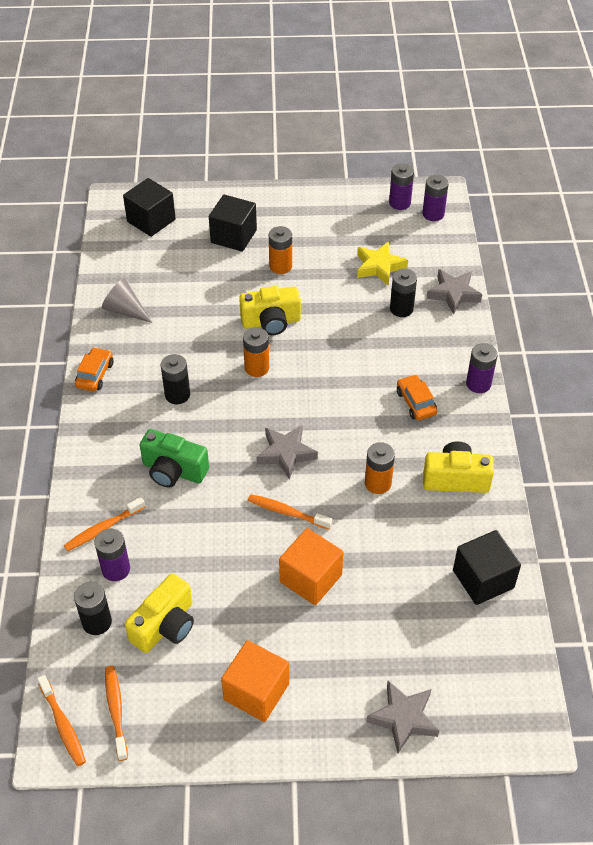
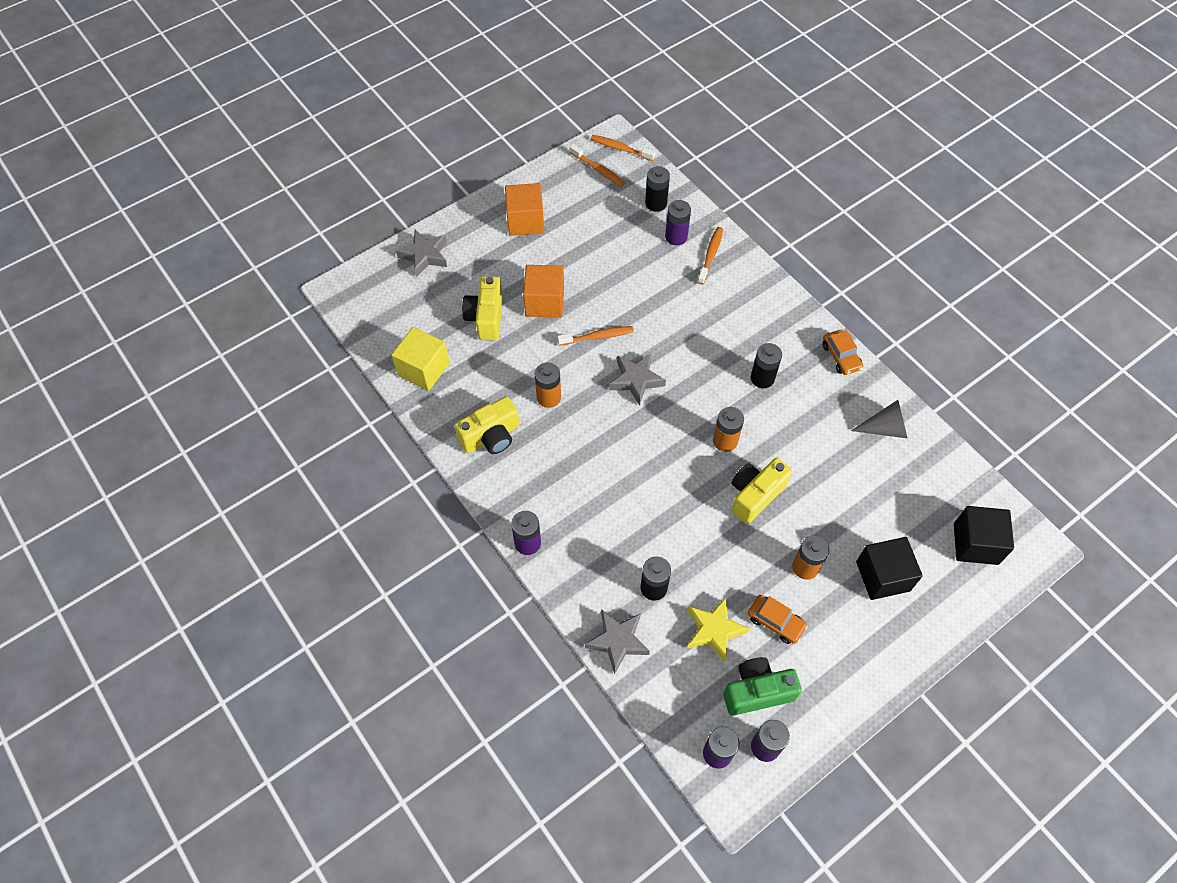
camera: 145 degrees right, 10 degrees up
(165, 625) = (612, 224): yellow camera -> yellow camera (486, 317)
(173, 471) = (704, 319): green camera -> green camera (757, 692)
(416, 403) = (569, 489): orange car -> orange car (775, 622)
(483, 579) = (423, 369): black cube -> yellow cube

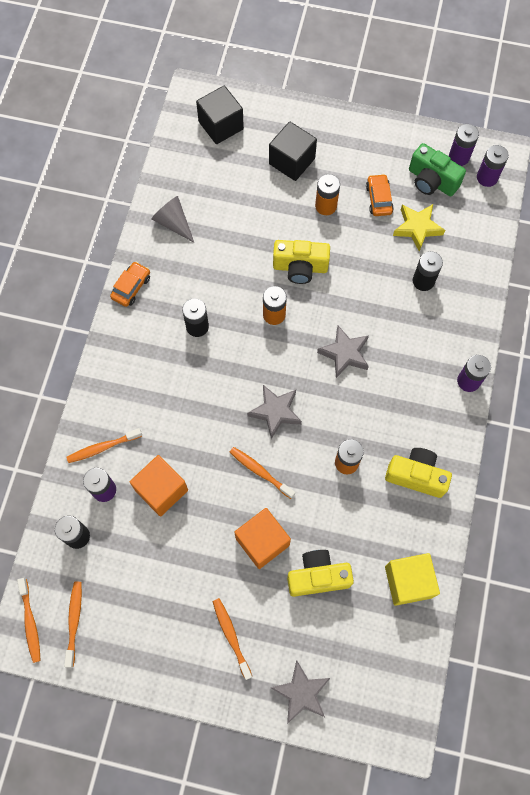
camera: 130 degrees left, 10 degrees up
(486, 317) = (318, 576): yellow camera -> yellow camera turned 150 degrees counterclockwise
(501, 242) = (231, 636): none -> orange toothbrush
(525, 221) = (189, 635): orange cube -> orange cube (161, 490)
(618, 641) = (477, 276): grey star -> grey star (344, 353)

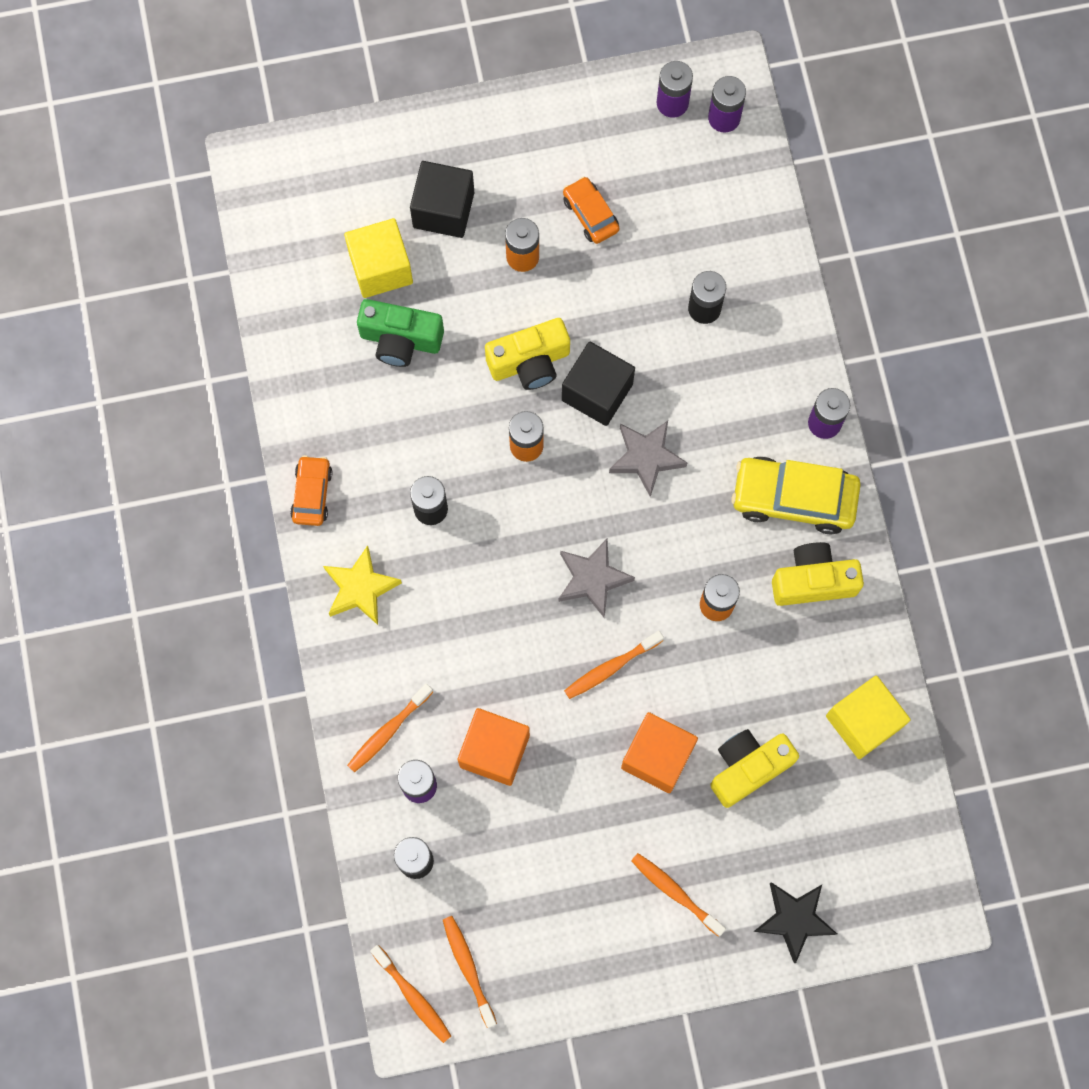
camera: 25 degrees left, 5 degrees up
(173, 223) = (323, 374): grey cone -> none
(221, 125) = (316, 198): black cube -> black cube (597, 392)
(238, 178) = (381, 268): none -> yellow cube
(260, 471) = (610, 667): orange toothbrush -> orange toothbrush turned 45 degrees counterclockwise
(301, 692) = (794, 919): grey star -> black star
(417, 228) = (662, 235): yellow star -> yellow star (360, 588)
(427, 419) = (793, 499): none -> yellow car
(431, 181) = (651, 156): green camera -> green camera (400, 340)

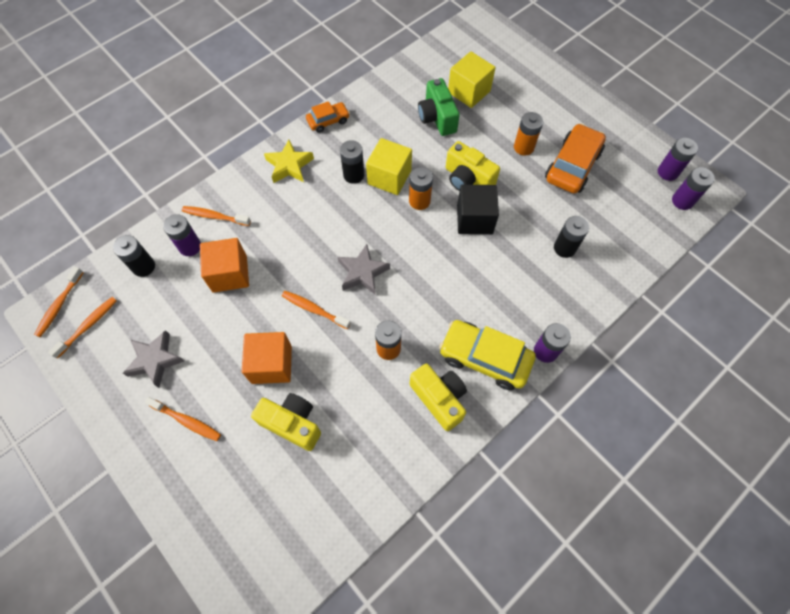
camera: 60 degrees right, 10 degrees down
(443, 210) = (520, 102): black cube -> none
(590, 214) = (572, 166): orange car -> orange car, size x1.77
(646, 458) = (454, 263): grey star -> grey star (155, 360)
(675, 892) = (187, 421): orange toothbrush -> orange toothbrush turned 105 degrees clockwise
(793, 499) = (484, 358): yellow car -> yellow car turned 45 degrees counterclockwise
(794, 919) = (201, 510): black star -> none
(863, 722) = (363, 483): yellow cube -> yellow cube (389, 177)

